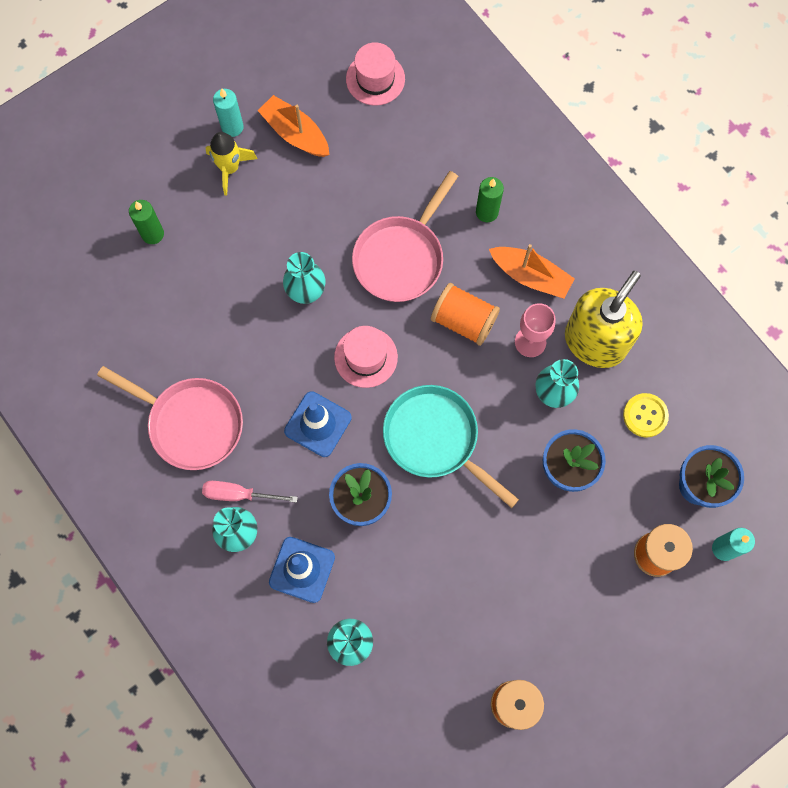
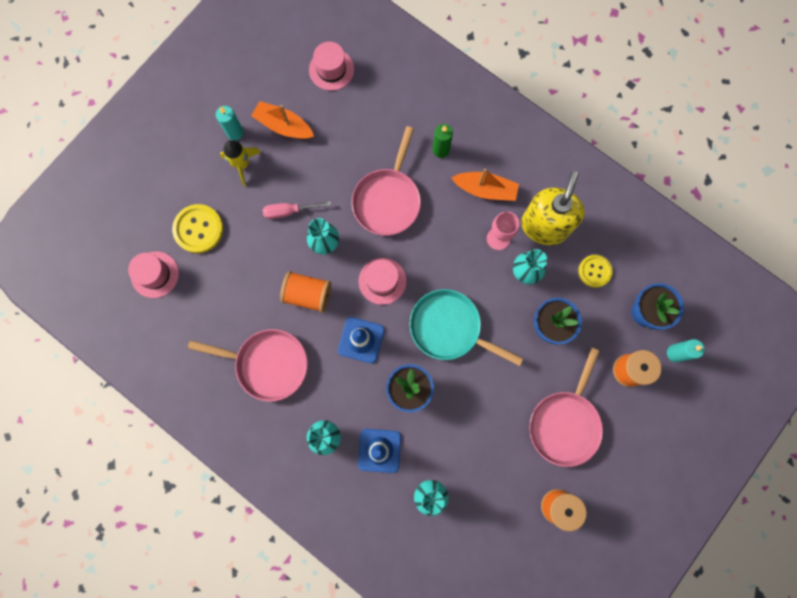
camera: 15 degrees left, 5 degrees up
(82, 276) = (155, 274): none -> pink hat
(152, 234) = (198, 229): green candle -> yellow button
(239, 494) = (318, 407): pink screwdriver -> pink screwdriver (289, 211)
(463, 321) = (446, 235): orange spool -> orange spool (308, 294)
(553, 599) = (565, 423): none -> pink pan

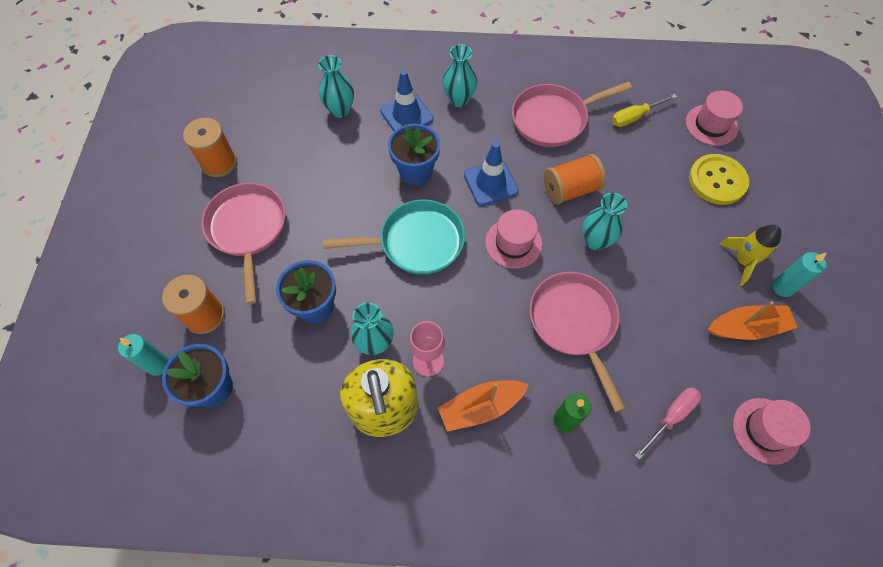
camera: 145 degrees right, 15 degrees down
(204, 322) = (635, 117): none -> yellow screwdriver
(289, 211) = (656, 248): pink screwdriver -> pink screwdriver (671, 417)
(594, 271) = (297, 396): yellow button -> none

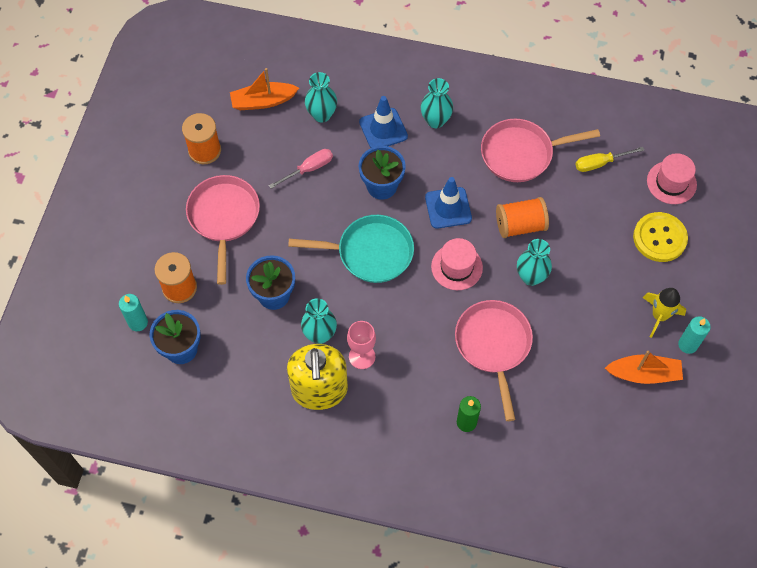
camera: 10 degrees right, 0 degrees up
(481, 407) = (398, 401): orange boat -> orange boat (263, 101)
(671, 417) = (555, 435): pink screwdriver -> pink screwdriver (308, 169)
(766, 430) = (632, 459): pink hat -> none

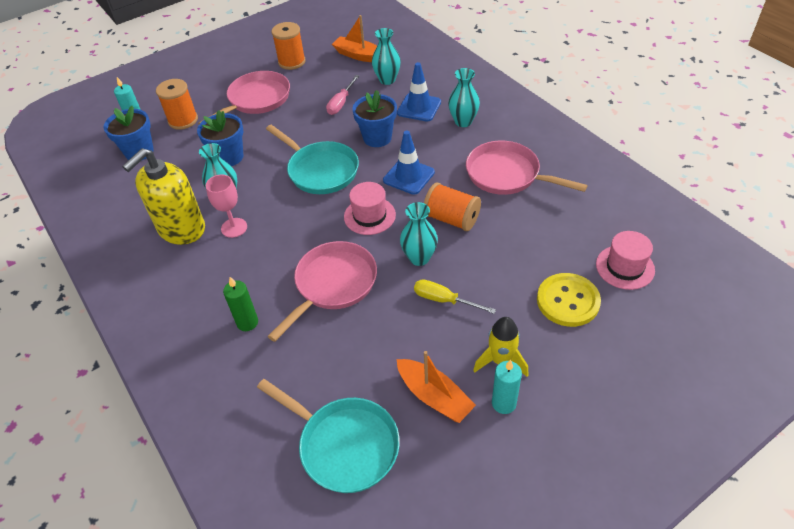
camera: 45 degrees right, 15 degrees down
(308, 169) = (341, 103): pink screwdriver -> pink screwdriver turned 105 degrees clockwise
(600, 163) = (570, 217): yellow screwdriver -> yellow screwdriver (444, 300)
(623, 450) = (344, 445): none -> turquoise pan

